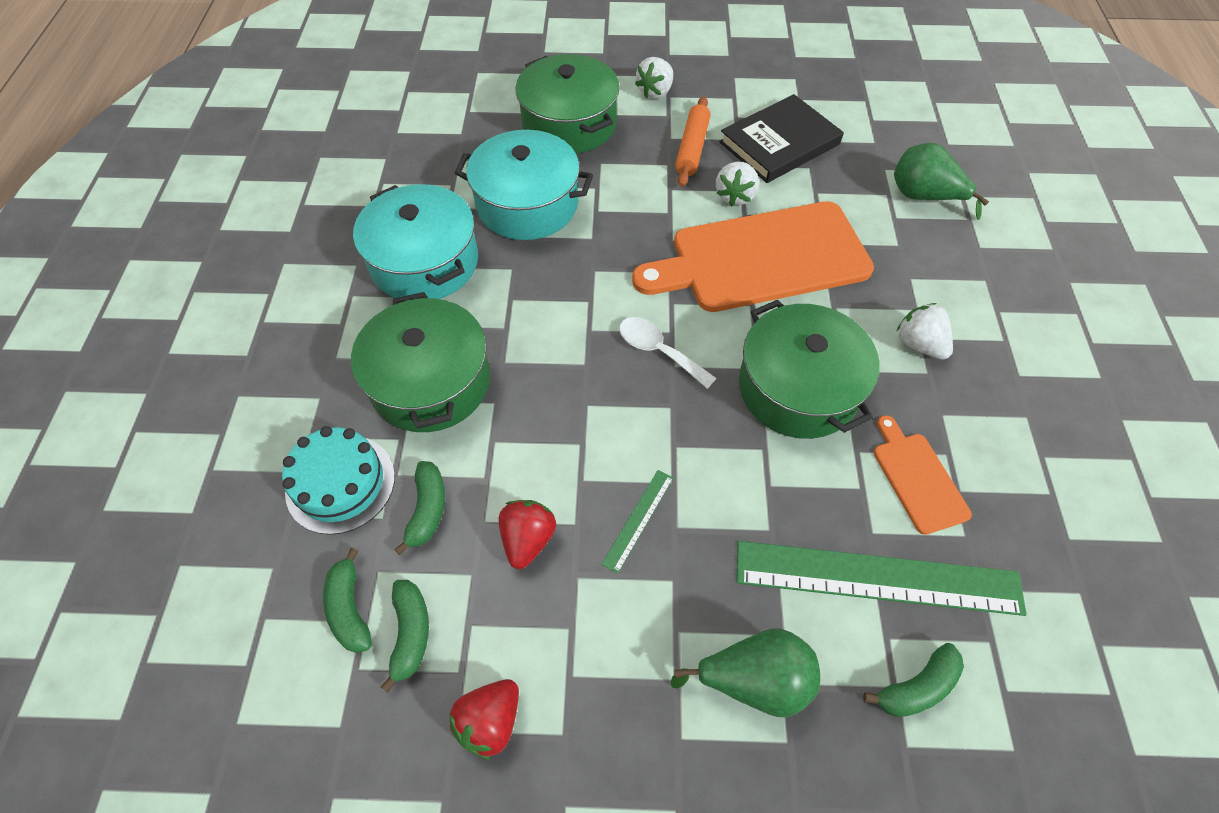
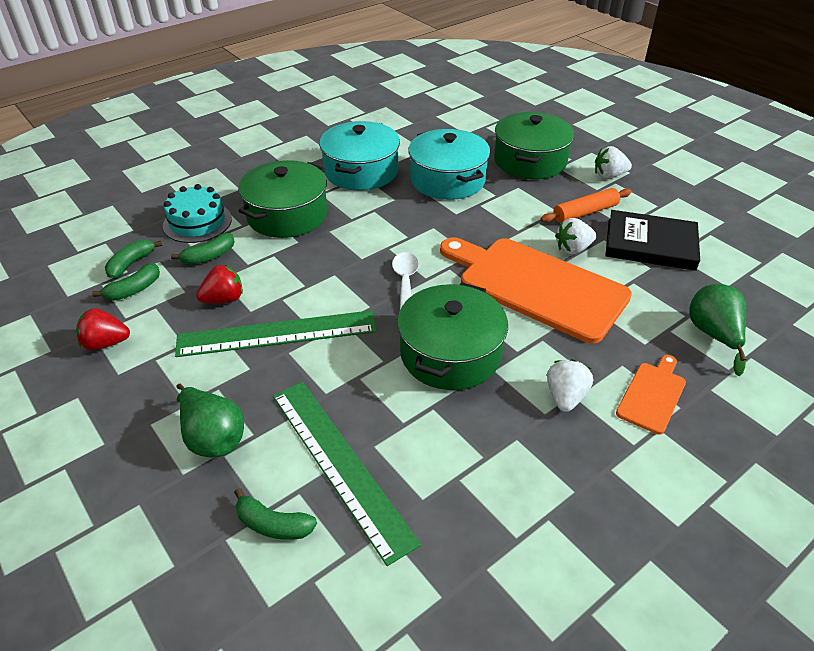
camera: 50 degrees right, 15 degrees down
(638, 520) = (277, 333): green ruler -> green ruler, size x2.29
(917, 478) = (443, 449): orange cutting board -> orange cutting board (652, 395)

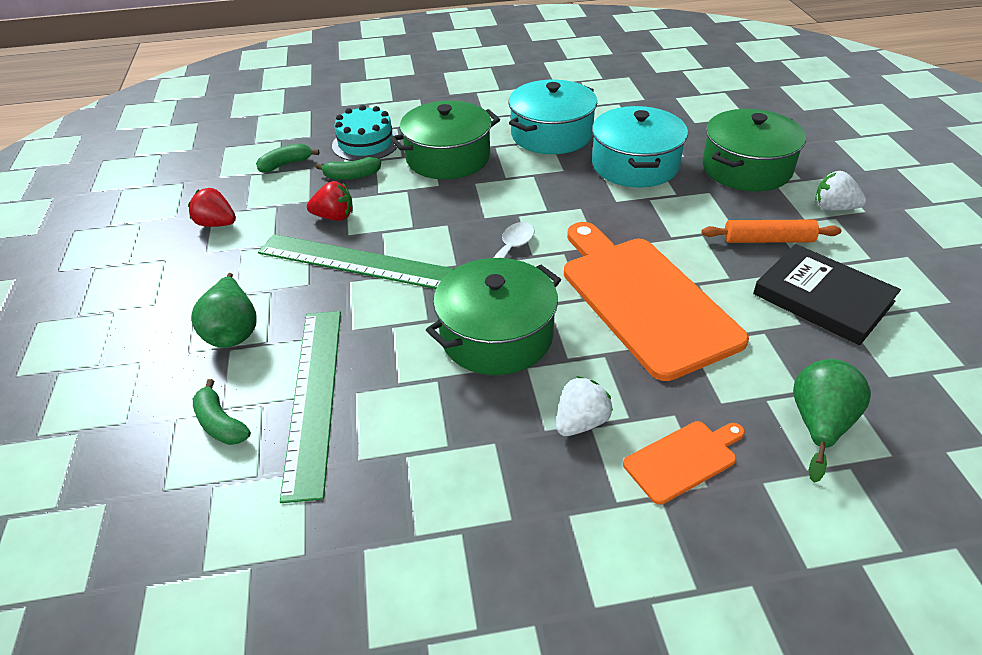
camera: 30 degrees right, 0 degrees up
(134, 290) = (271, 187): green banana -> none
(573, 249) = (719, 274): white strawberry -> none

